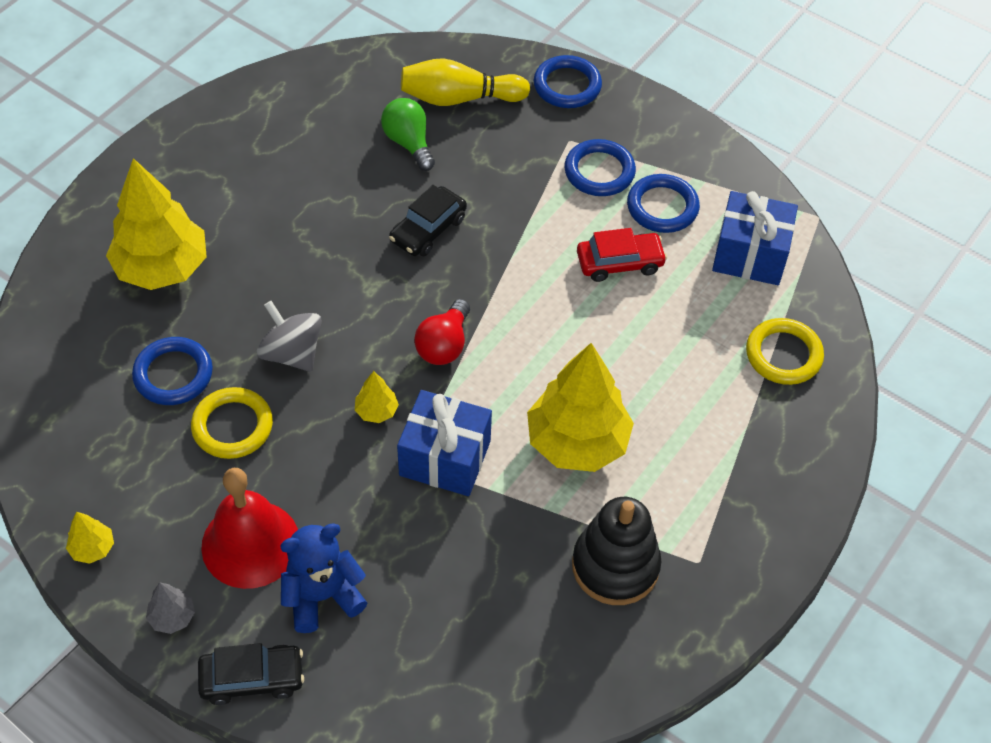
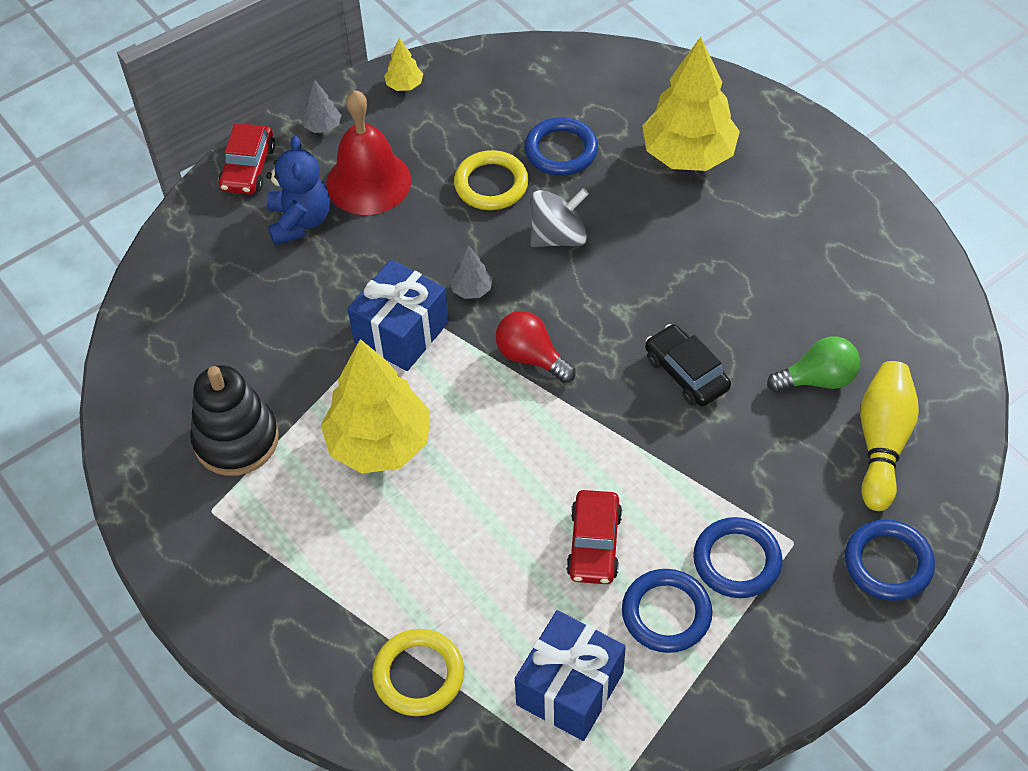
camera: 110 degrees right, 0 degrees up
(252, 678) = (248, 168): black car -> red car
(376, 411) = (471, 289): yellow tree -> grey tree

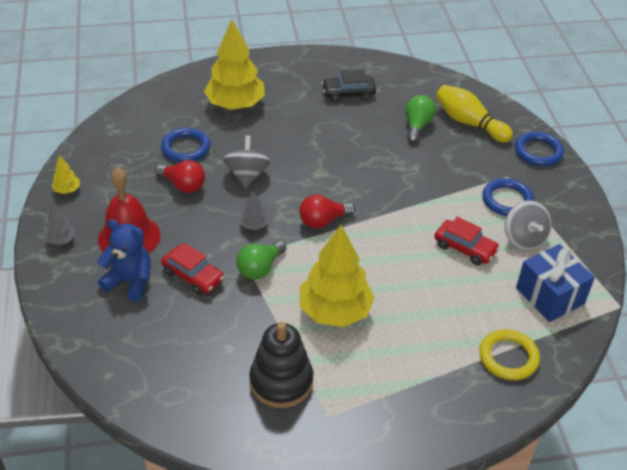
camera: 65 degrees left, 10 degrees down
(248, 168) = (59, 290): red car -> red car (193, 276)
(401, 332) = (260, 268): blue gift -> green light bulb
(491, 184) = (183, 185): yellow ring -> red light bulb
(666, 613) = (524, 239): blue ring -> grey spinning top
(686, 373) = (379, 168): black car -> black car (348, 93)

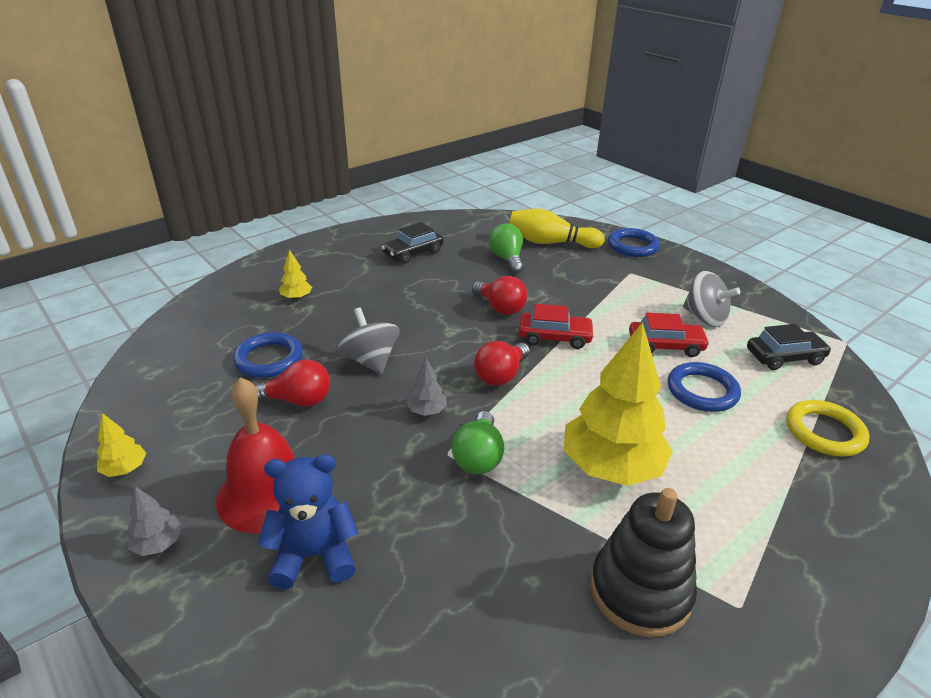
camera: 30 degrees left, 10 degrees down
(193, 276) = (400, 505): red car -> red car (554, 337)
(235, 104) = (296, 297): yellow tree -> yellow tree, size x0.42
(371, 168) = (500, 308): none -> red light bulb
(507, 200) = (653, 291): blue ring -> blue ring (702, 391)
(550, 296) = (784, 357): blue gift -> black car

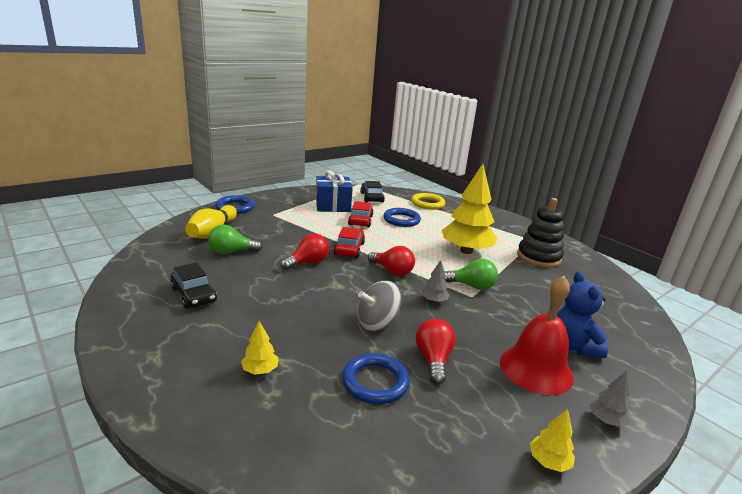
camera: 90 degrees left, 10 degrees down
(704, 318) = (333, 206): grey spinning top -> blue gift

